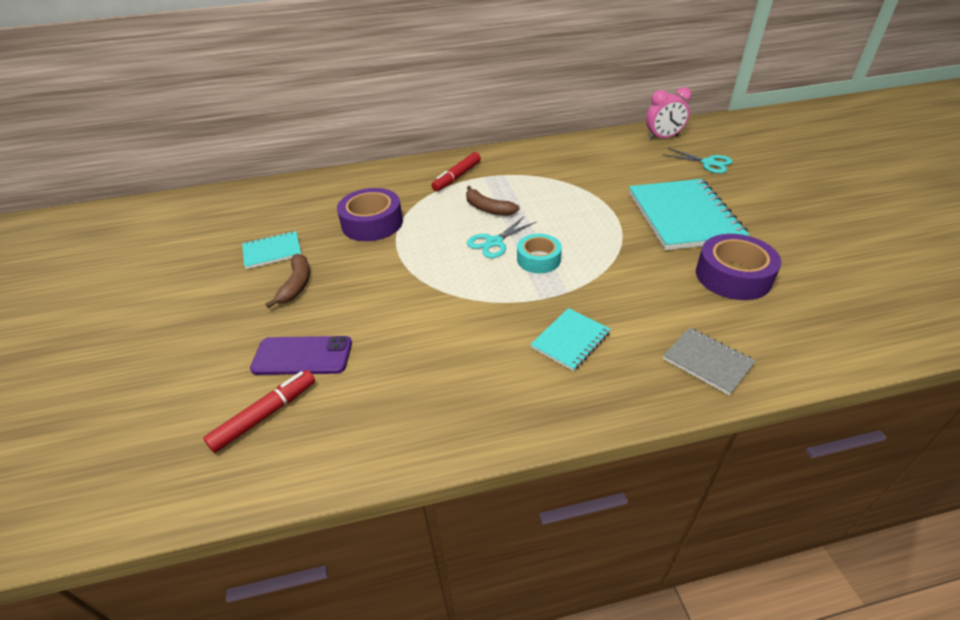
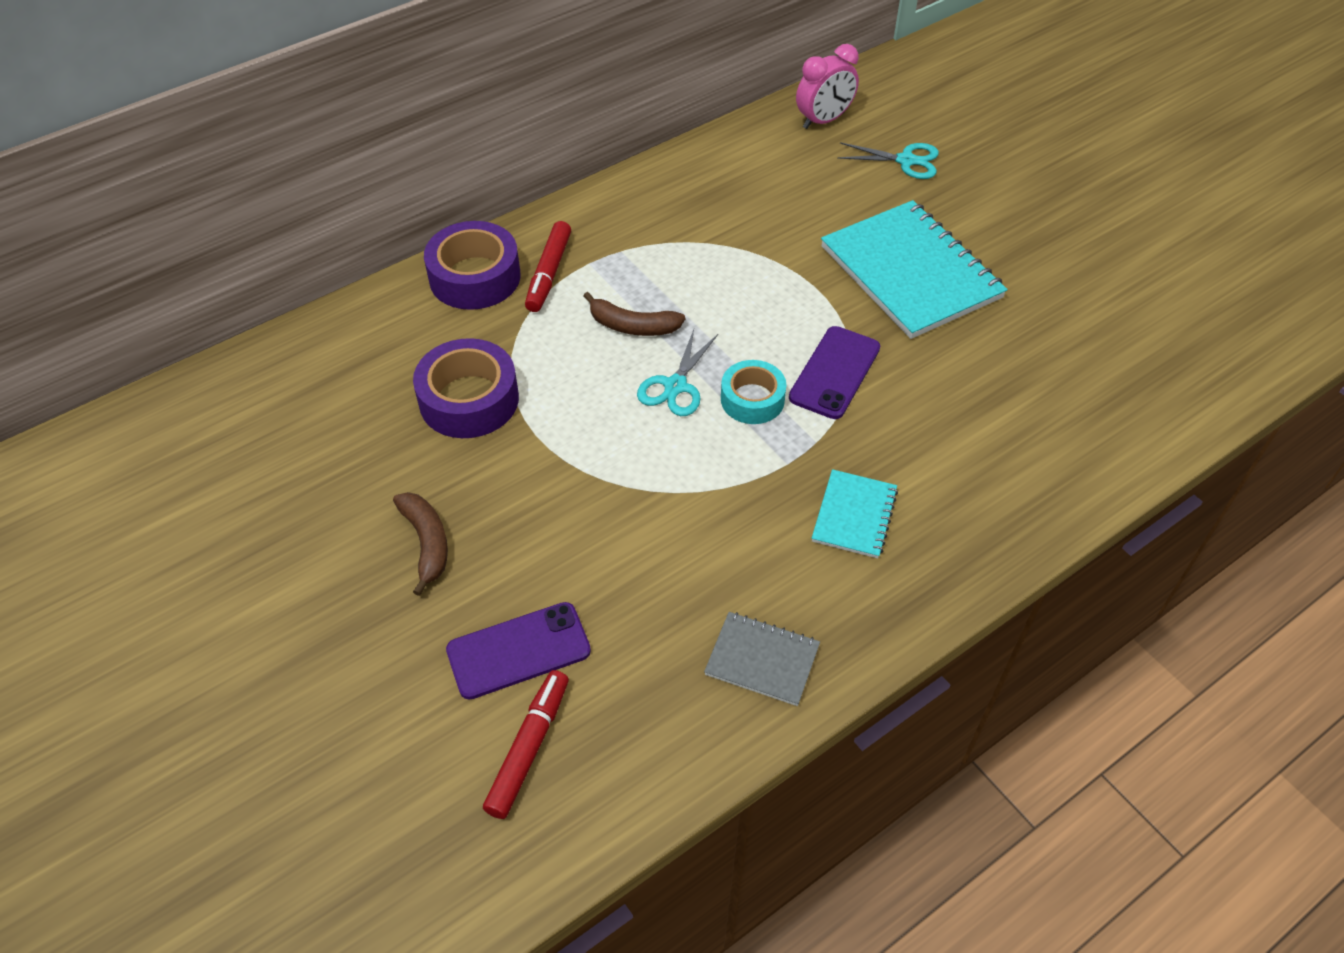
camera: 25 degrees left, 10 degrees up
(272, 251) = (342, 496): turquoise notebook -> none
(602, 257) = (834, 372): none -> purple phone
(707, 362) = (1021, 496): grey notebook -> grey notebook (762, 660)
(733, 276) = (1006, 359): purple tape -> purple tape (475, 277)

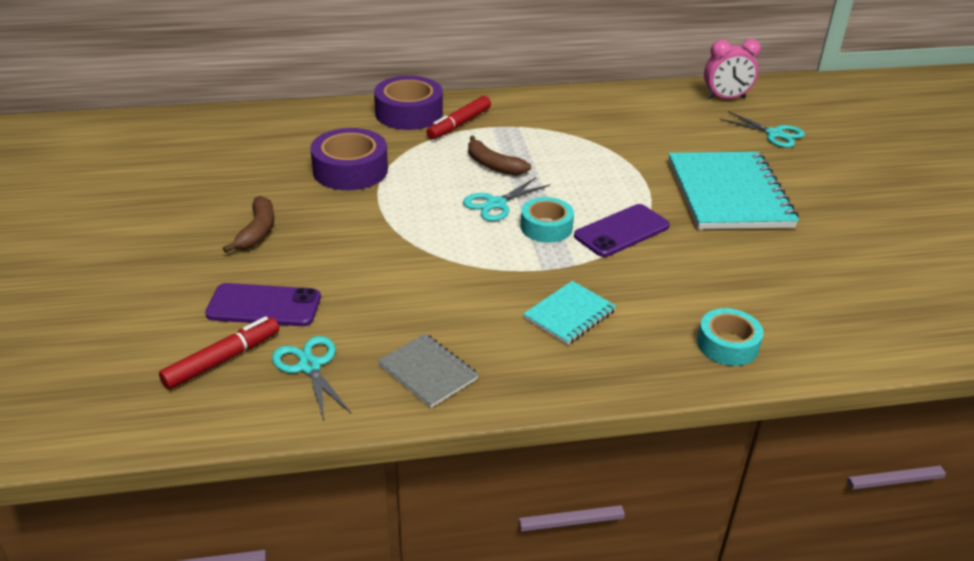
camera: 25 degrees right, 15 degrees down
(632, 711) = (310, 366): none -> turquoise scissors
(1027, 488) = (727, 345): none -> turquoise tape

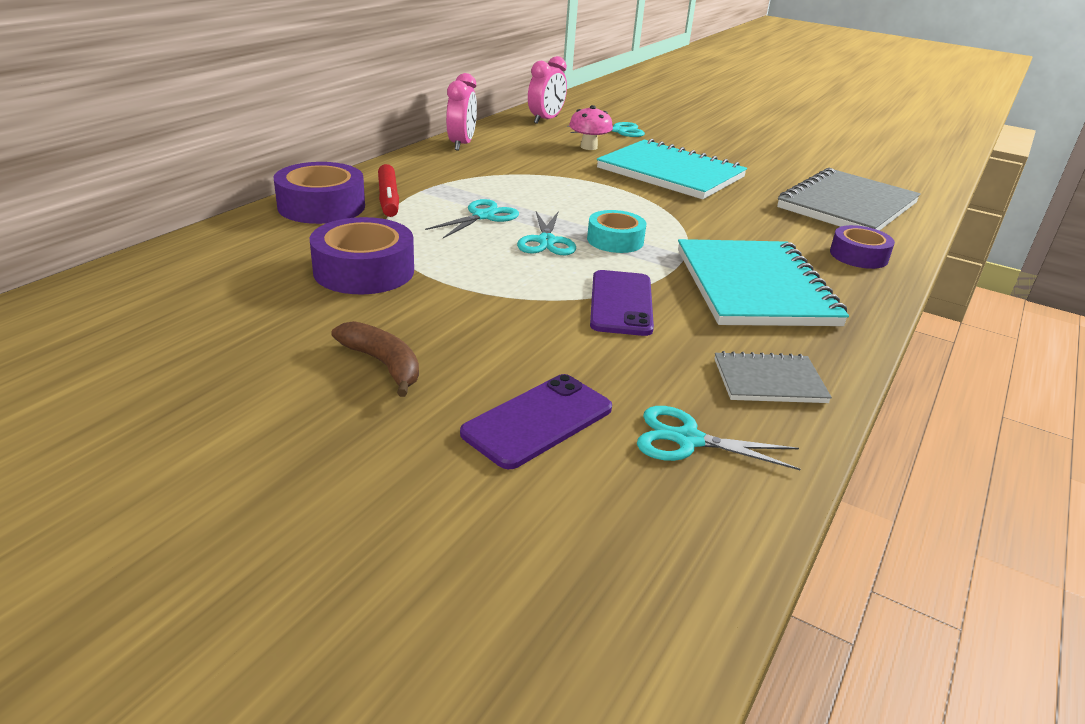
camera: 50 degrees left, 5 degrees down
(222, 360) = (609, 492): red marker -> none
(493, 165) = (483, 216): brown banana -> turquoise scissors
(569, 314) = (754, 287): turquoise notebook -> turquoise notebook, size x2.01
(600, 97) = (461, 144): none -> pink clock
(621, 231) = (664, 221): purple phone -> purple phone (621, 303)
(707, 139) = (589, 147): none -> pink mushroom
(727, 345) = (858, 256): turquoise tape -> purple tape
(841, 303) = (847, 206): none -> grey notebook

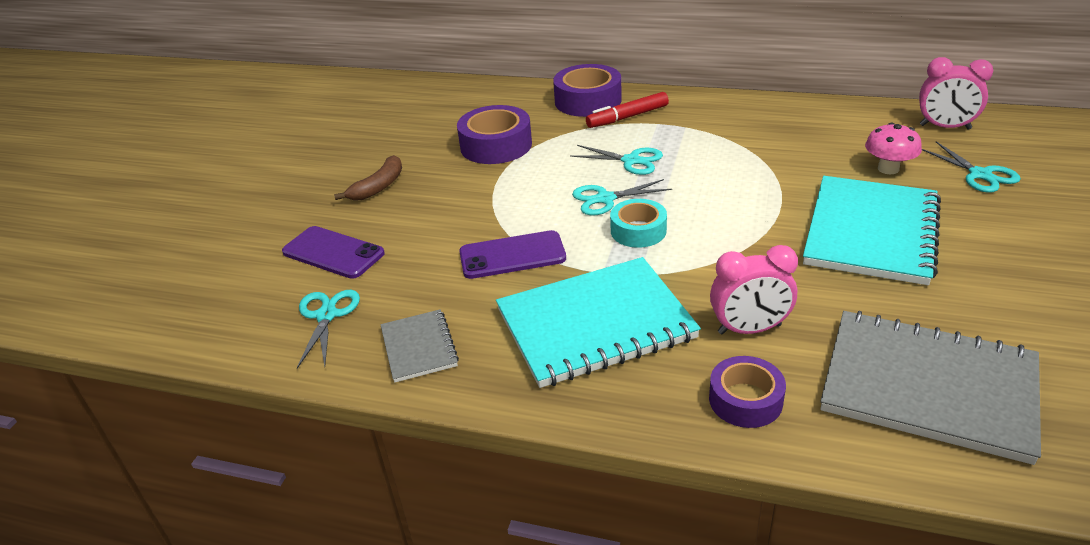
camera: 80 degrees right, 5 degrees up
(461, 144) = (794, 109): pink clock -> pink clock (749, 329)

